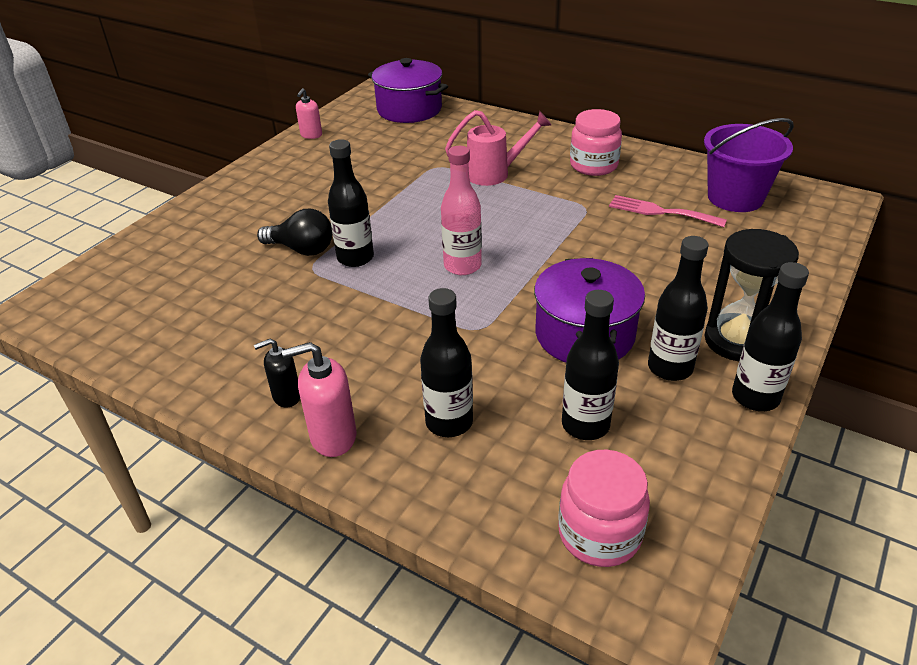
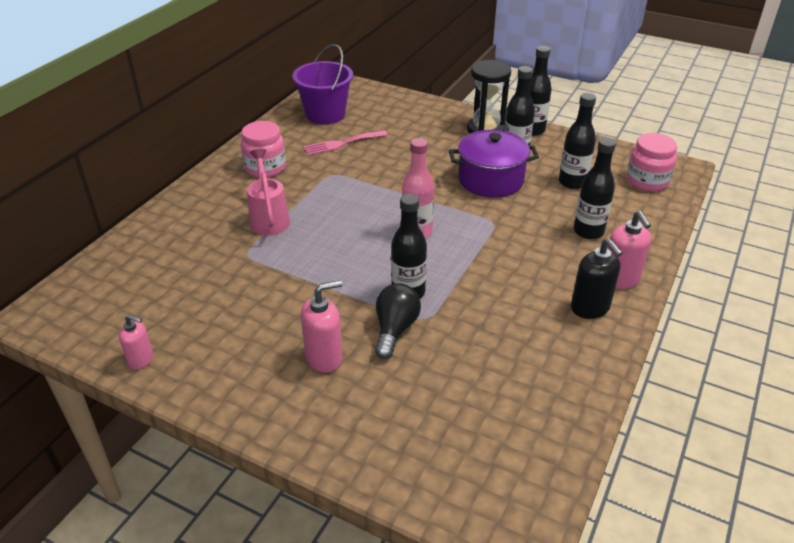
camera: 95 degrees left, 0 degrees up
(280, 212) = (324, 357): none -> pink soap dispenser
(286, 396) = (590, 308): black soap dispenser -> black soap dispenser, size x1.55
(409, 109) = (102, 282): purple pot -> none
(660, 212) = (342, 143): pink fork -> pink fork turned 45 degrees clockwise

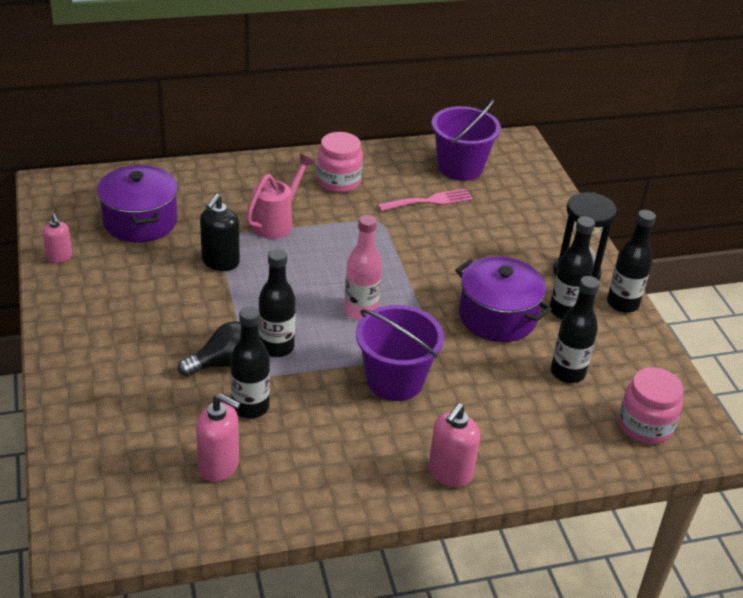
camera: 45 degrees right, 0 degrees up
(165, 287) = (140, 221): none -> purple pot
(324, 357) = (152, 343): pink soap dispenser -> pink soap dispenser (219, 466)
(342, 143) = (430, 201): pink fork -> pink fork turned 135 degrees clockwise
(505, 255) = (395, 380): none -> purple bucket
(588, 231) = (499, 419): black bottle -> black bottle (250, 407)
(590, 308) = (383, 470): black soap dispenser -> black soap dispenser (220, 262)

